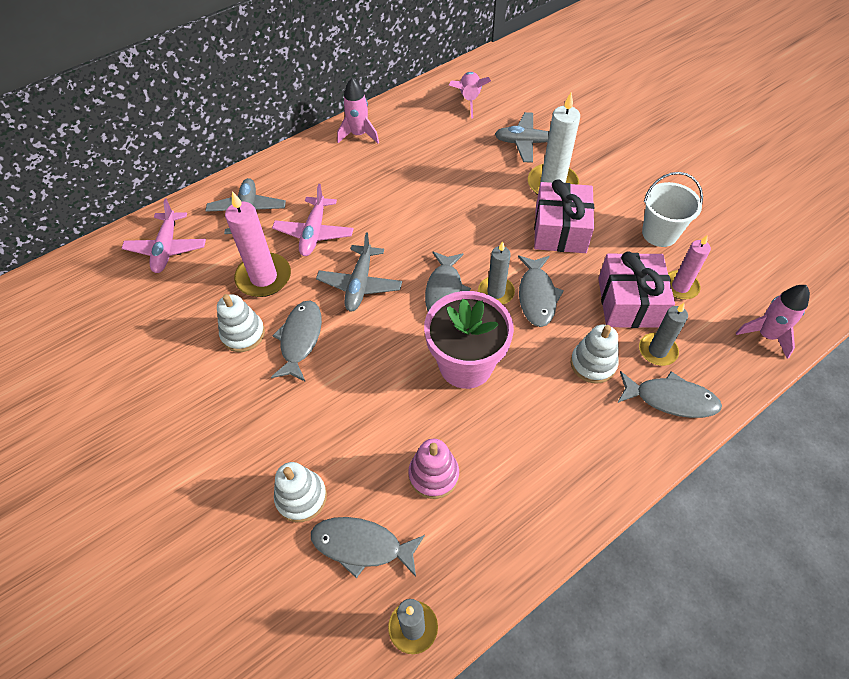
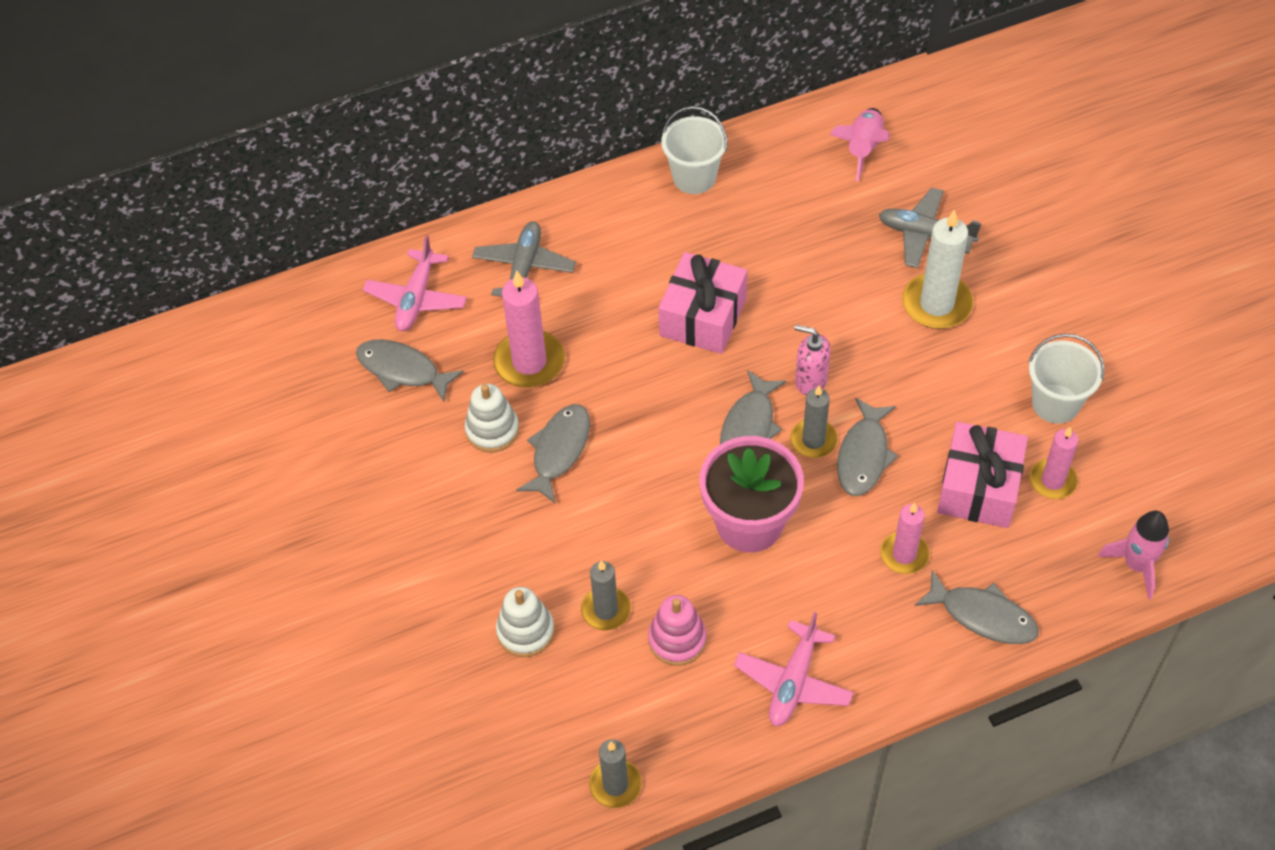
camera: 15 degrees right, 0 degrees up
(314, 233) = (604, 313): pink plane -> pink plane (793, 682)
(359, 135) = (694, 177): pink rocket -> white bucket
(360, 284) = (646, 395): grey plane -> none
(362, 546) = (580, 695): grey fish -> grey fish (403, 370)
(480, 251) = (810, 381): none -> pink soap dispenser
(560, 230) = (924, 372): pink gift -> pink gift (703, 317)
(593, 364) = (904, 554): white stacking toy -> pink candle
(657, 351) = (990, 555): grey candle -> grey candle (606, 610)

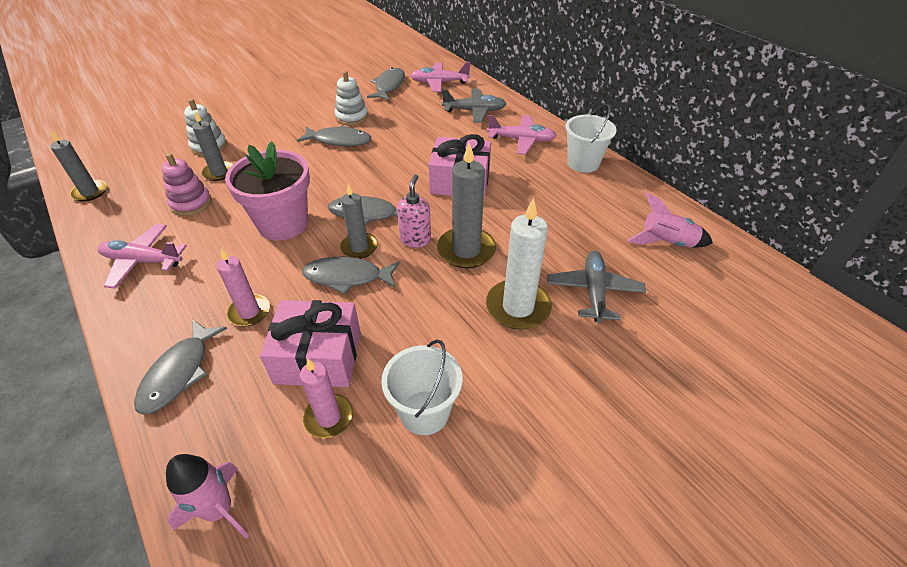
camera: 75 degrees right, 10 degrees down
(529, 362) = (404, 122): pink candle -> none
(621, 229) = (521, 140): none -> pink plane
(839, 333) = (466, 250): none -> grey candle

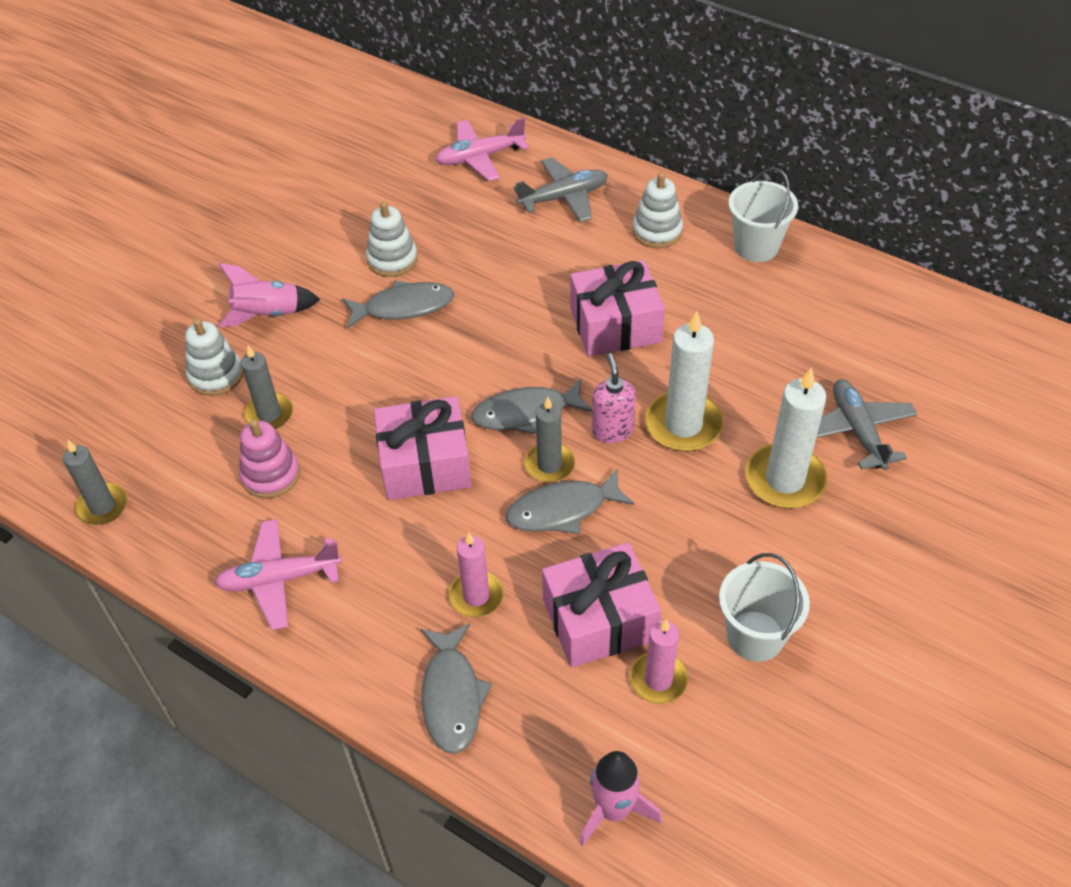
camera: 20 degrees left, 5 degrees up
(283, 224) = (425, 464): pink flower pot -> pink gift
(389, 86) = (407, 184): grey fish -> none
(466, 250) = (683, 425): grey candle -> white candle
(521, 140) = (657, 231): pink plane -> white stacking toy
(666, 242) = (908, 337): pink rocket -> pink rocket (268, 314)

